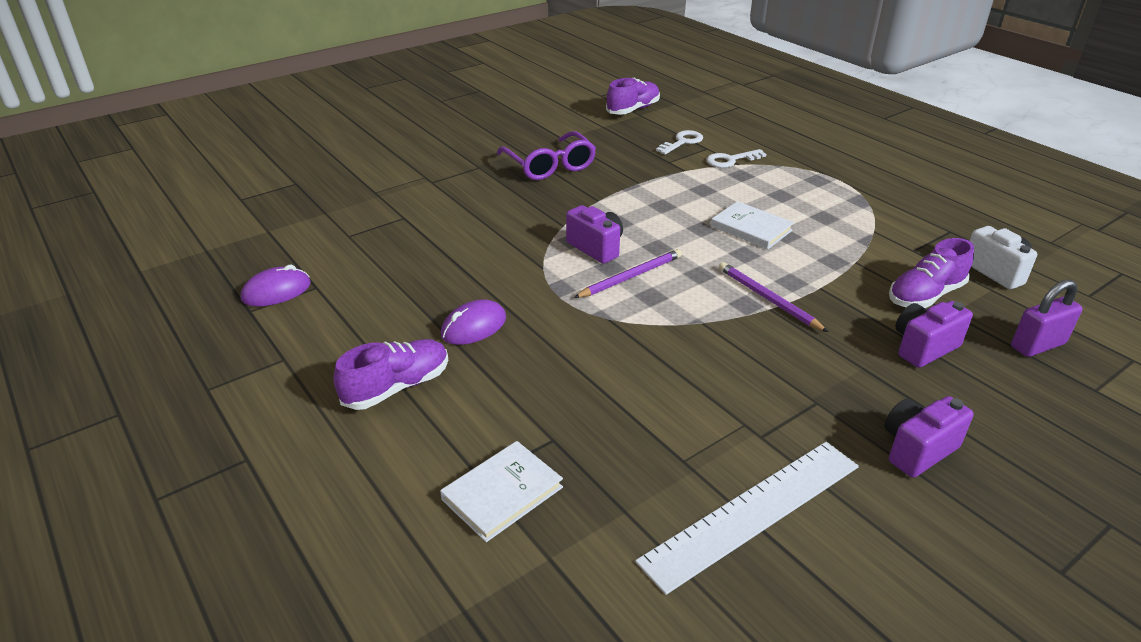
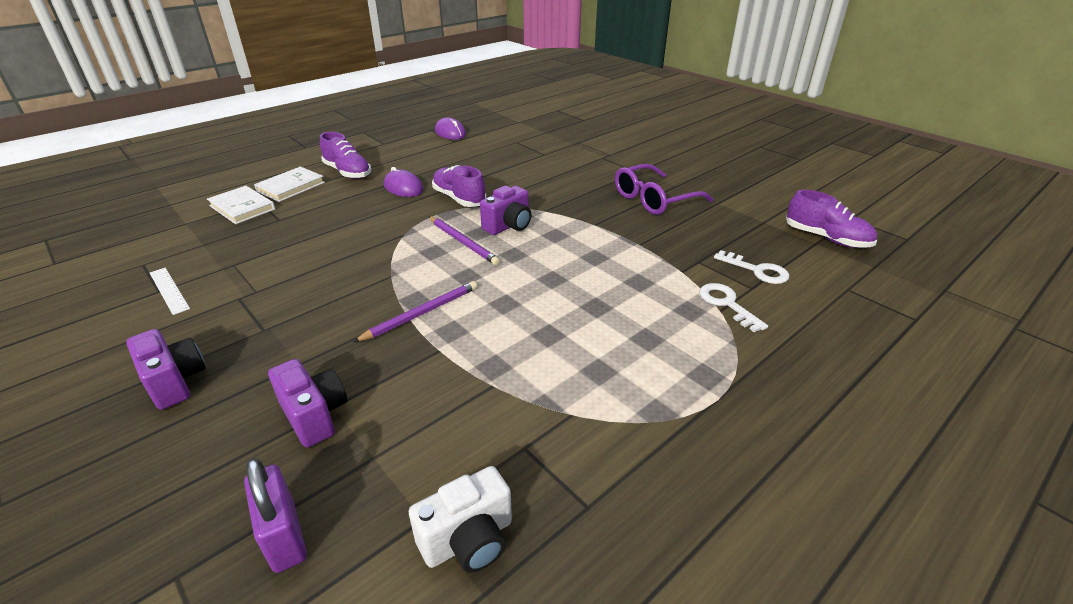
camera: 85 degrees right, 0 degrees up
(751, 228) = (558, 310): white book -> white book (290, 187)
(753, 512) = (169, 290): white ruler -> white ruler, size x0.50
(925, 295) = (414, 438): purple shoe -> purple shoe (459, 198)

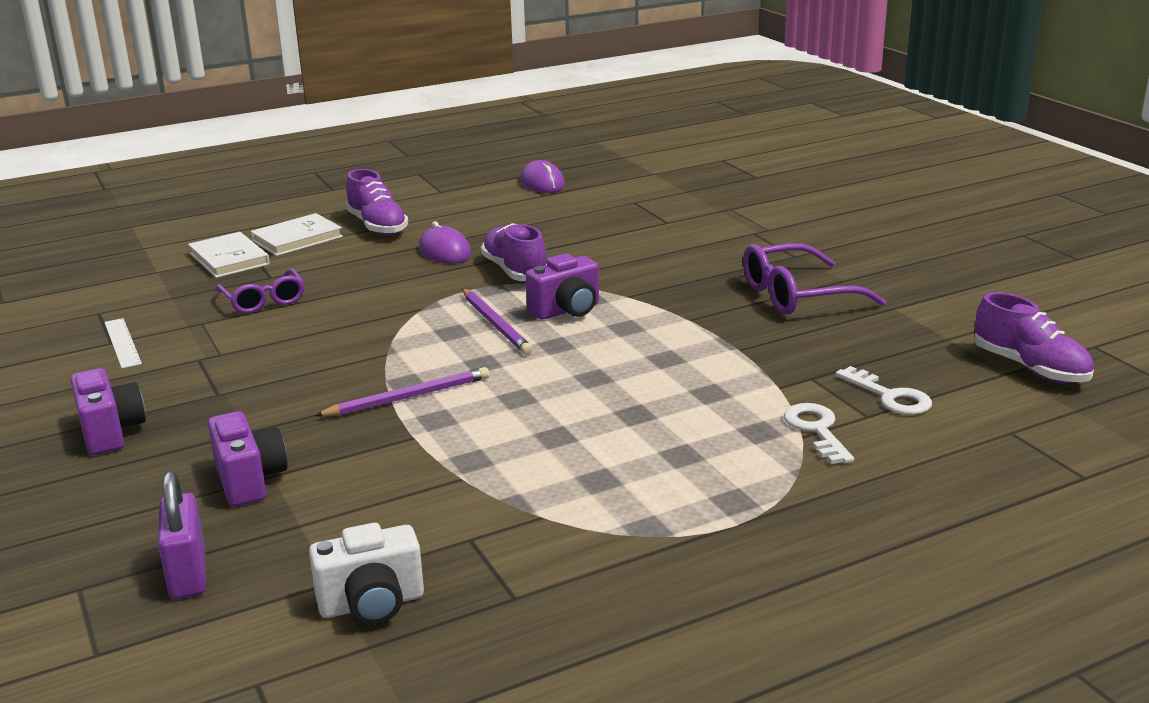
camera: 15 degrees right, 10 degrees down
(279, 240) = (264, 300): none -> purple glasses

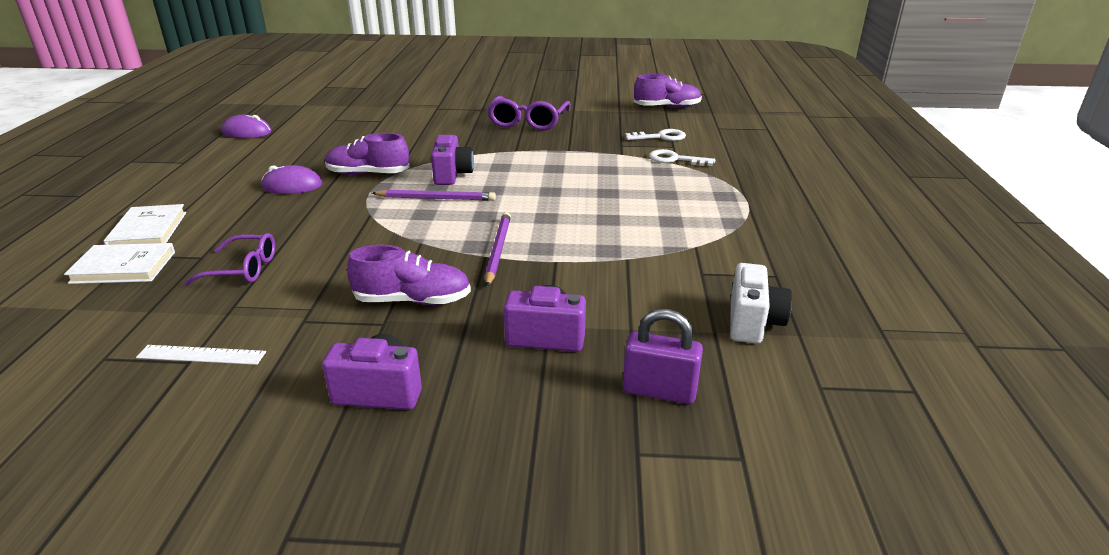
camera: 60 degrees left, 5 degrees up
(377, 226) = (196, 196): purple shoe -> purple shoe (413, 300)

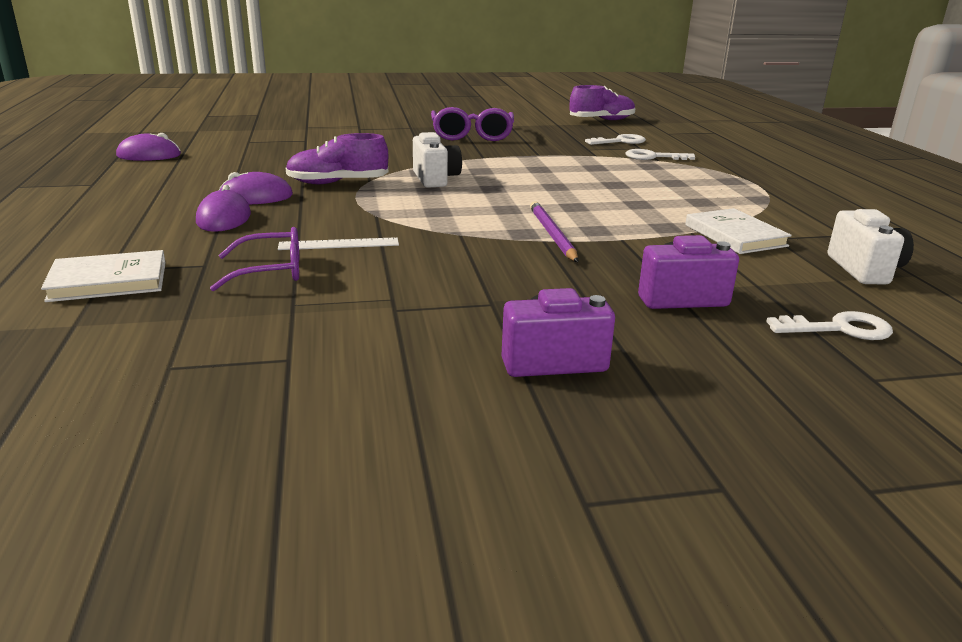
camera: 15 degrees left, 5 degrees down
(148, 230) = (107, 246): white book -> white book (735, 235)
(201, 355) = (299, 351): white ruler -> white ruler (339, 244)
(251, 208) = (224, 218): none -> purple mouse
(413, 300) = (504, 281): purple shoe -> none
(436, 198) = (438, 198): purple pencil -> none
(452, 175) = (435, 179): purple camera -> white camera
(659, 391) = (839, 329): purple padlock -> white key

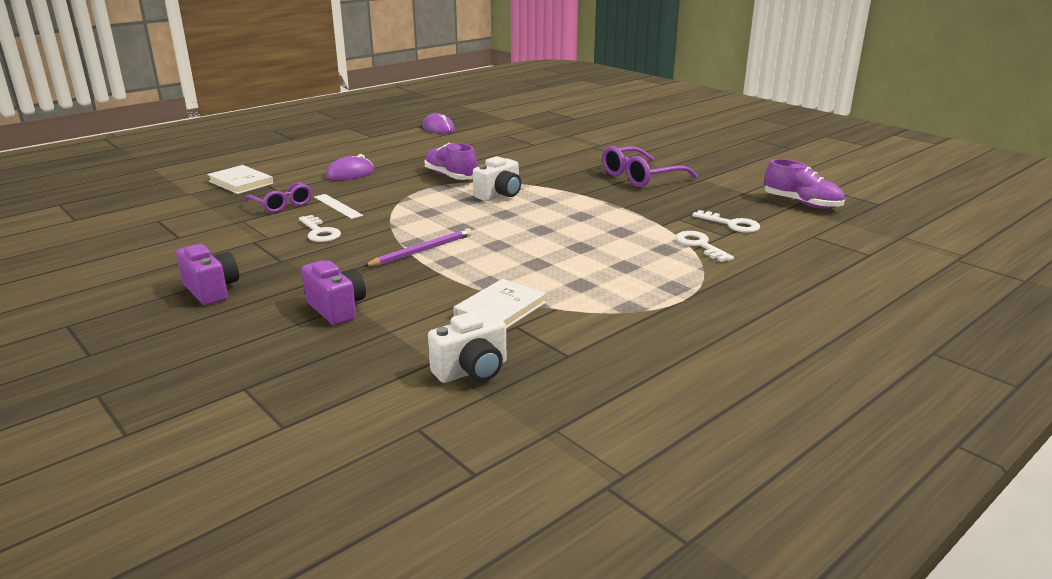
camera: 60 degrees right, 0 degrees up
(256, 197) = (395, 168): purple mouse -> none
(839, 329) = (324, 369): white key -> white key (319, 232)

